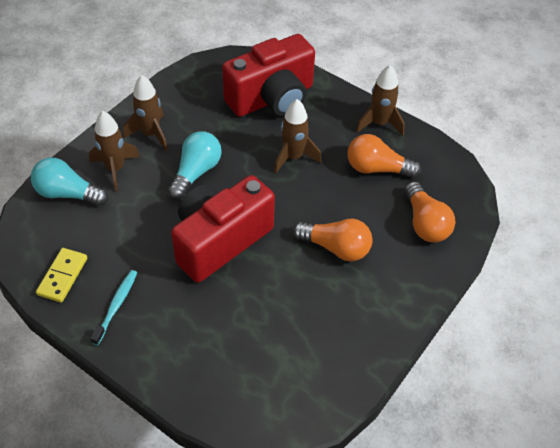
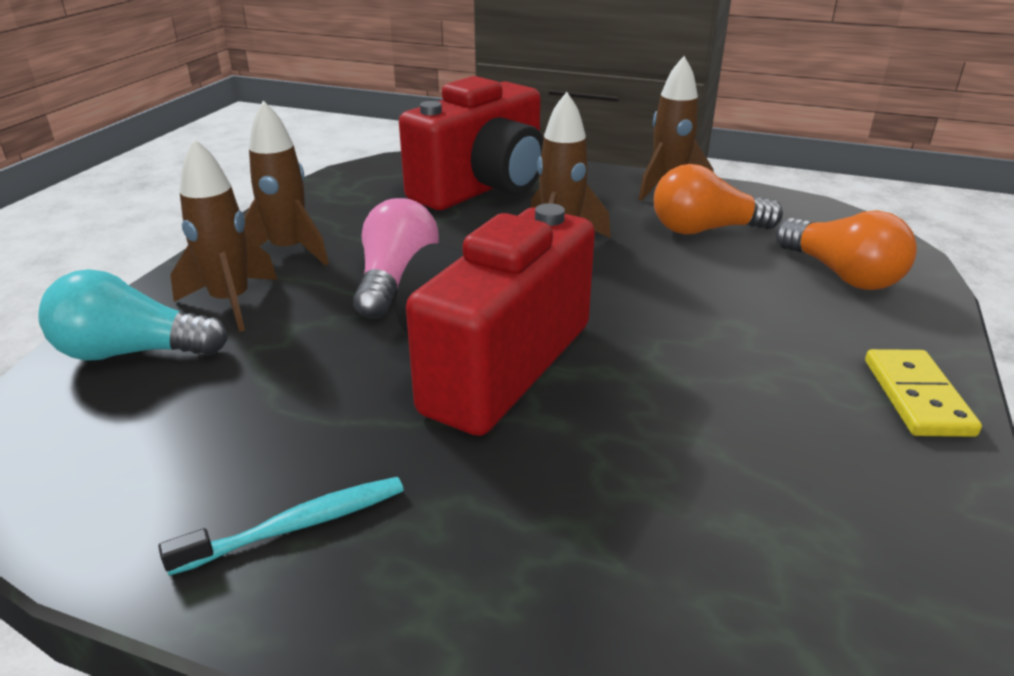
camera: 15 degrees left, 20 degrees down
(62, 276) = (138, 496): yellow domino -> yellow domino (916, 397)
(116, 306) = (297, 526): turquoise toothbrush -> turquoise toothbrush turned 60 degrees clockwise
(196, 172) = (396, 281): turquoise light bulb -> pink light bulb
(336, 247) = (722, 331): orange light bulb -> none

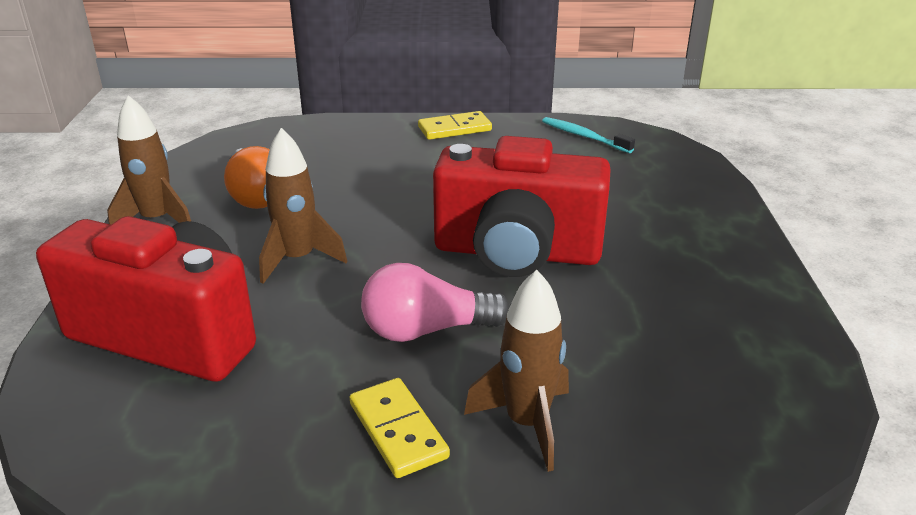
camera: 110 degrees left, 0 degrees up
(132, 352) = (648, 448): turquoise light bulb -> none
(289, 251) = (397, 430): brown rocket -> yellow domino
(297, 526) = (718, 280): turquoise toothbrush -> turquoise toothbrush (584, 136)
(841, 274) = (317, 146): orange light bulb -> none

